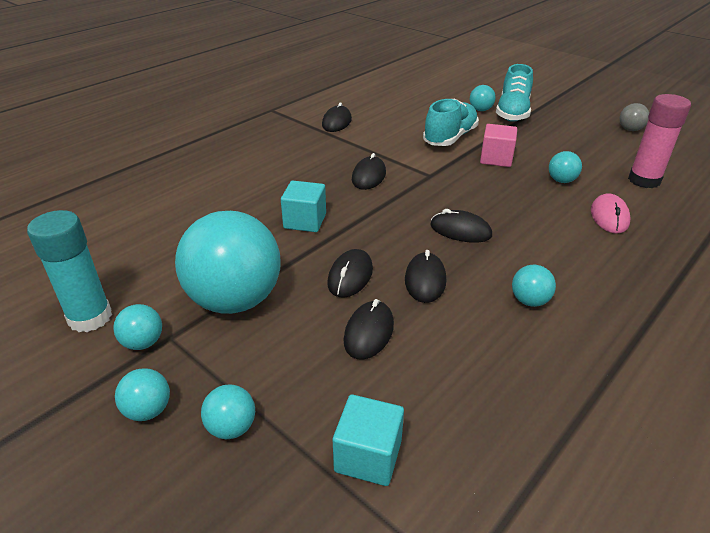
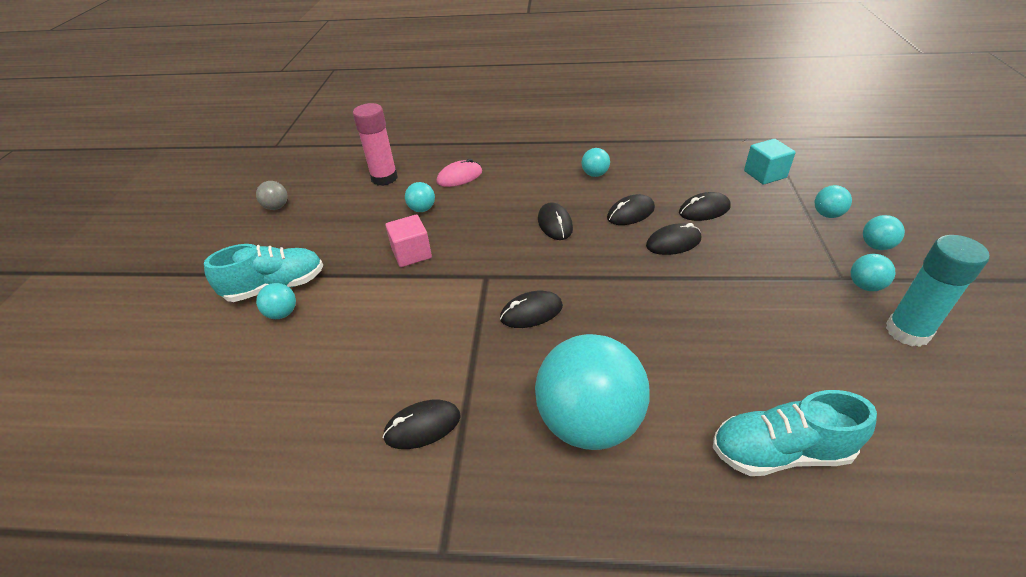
camera: 125 degrees left, 5 degrees up
(235, 300) = (773, 275): turquoise ball -> turquoise ball (589, 422)
(305, 221) = (650, 305): turquoise cube -> none
(450, 138) = (387, 301): turquoise shoe -> turquoise shoe (780, 452)

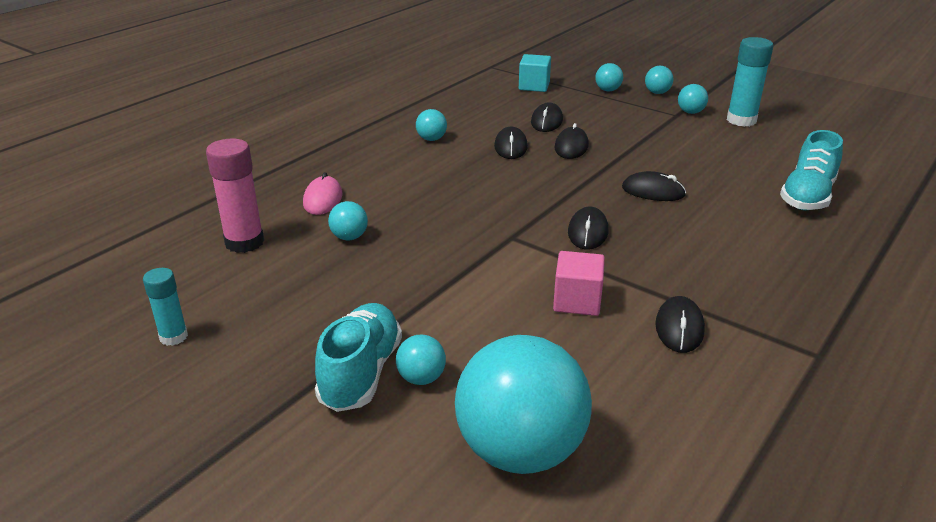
camera: 60 degrees left, 10 degrees down
(276, 207) = (173, 337): grey ball -> turquoise glue stick
(411, 253) = (422, 265): pink cube -> pink cube (577, 301)
(555, 224) = (479, 181): black mouse -> black mouse (653, 191)
(589, 422) = (734, 250): turquoise ball -> turquoise ball (520, 451)

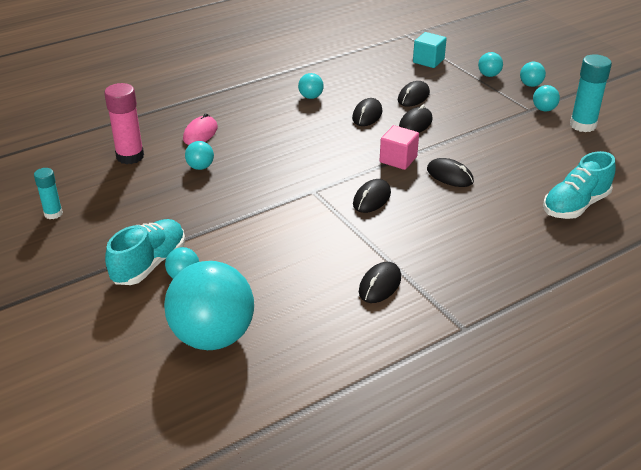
camera: 20 degrees right, 5 degrees up
(577, 301) = (323, 249): pink cube -> pink cube (398, 159)

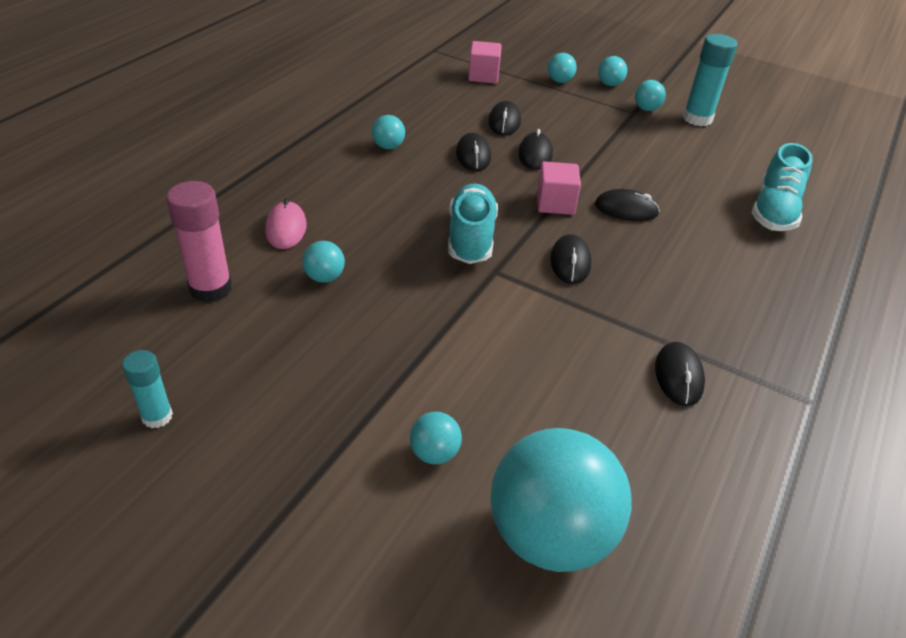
camera: 30 degrees left, 5 degrees up
(149, 264) = (370, 451): turquoise shoe -> turquoise shoe (471, 238)
(428, 61) = (483, 76): turquoise cube -> pink cube

